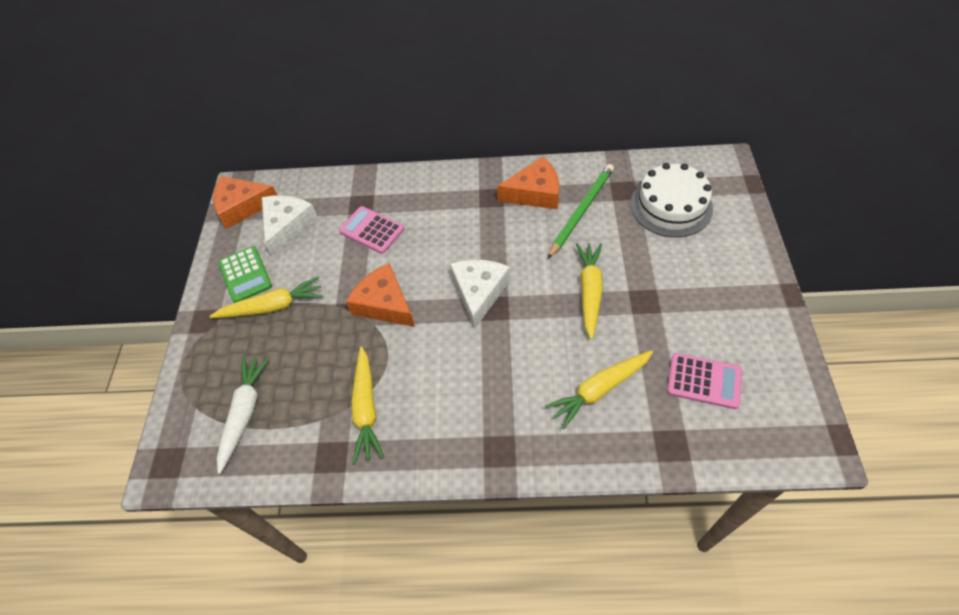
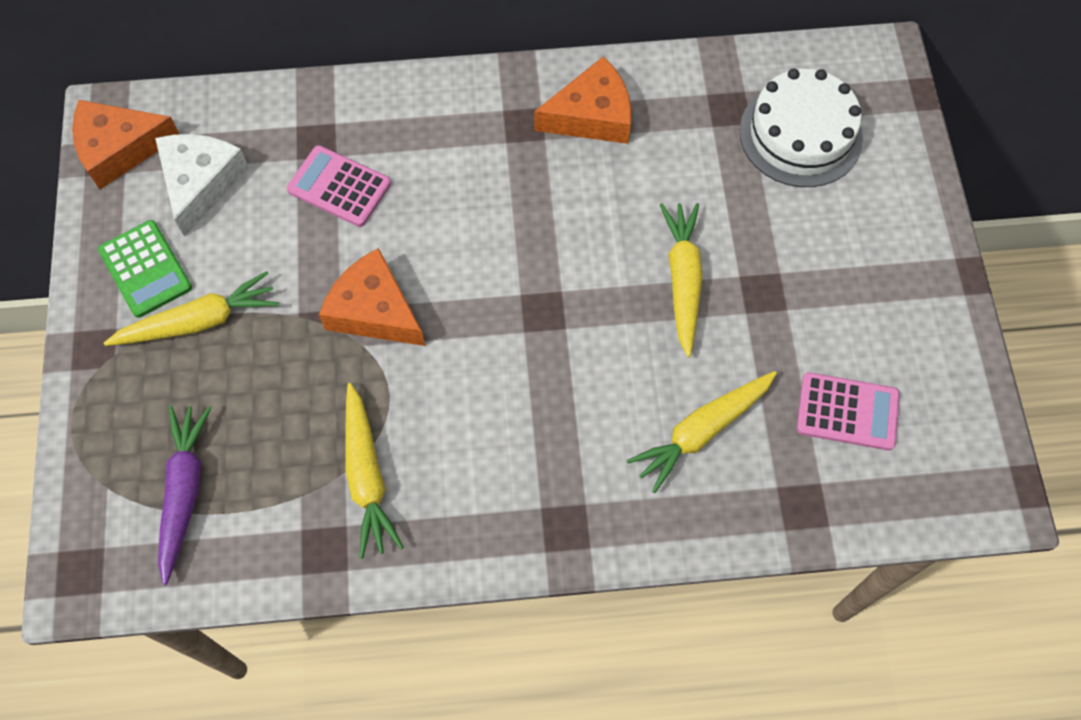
camera: 10 degrees left, 10 degrees up
(244, 413) = (184, 492): white carrot -> purple carrot
(479, 292) = (517, 287): white cheese -> none
(581, 211) = (665, 145): green pencil -> none

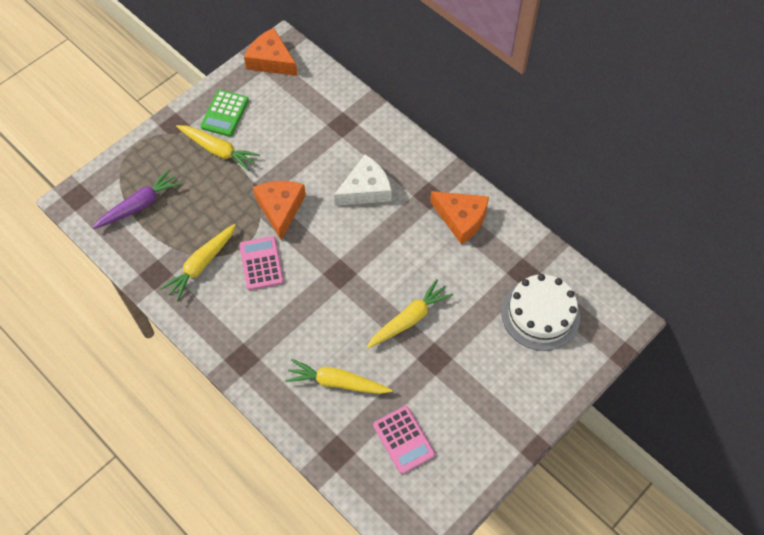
camera: 50 degrees right, 5 degrees down
(200, 183) = (282, 100): white cheese -> white cheese (365, 189)
(339, 187) = (328, 150): pink calculator -> pink calculator (261, 263)

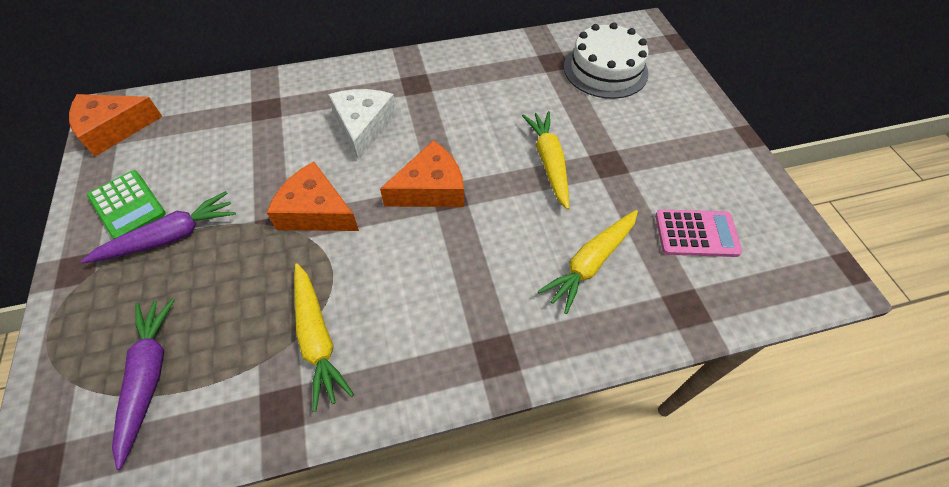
camera: 60 degrees left, 5 degrees down
(218, 150) = (170, 237): yellow carrot -> purple carrot
(261, 263) = (373, 266): pink calculator -> none
(461, 218) = (462, 74): orange cheese -> orange cheese (431, 188)

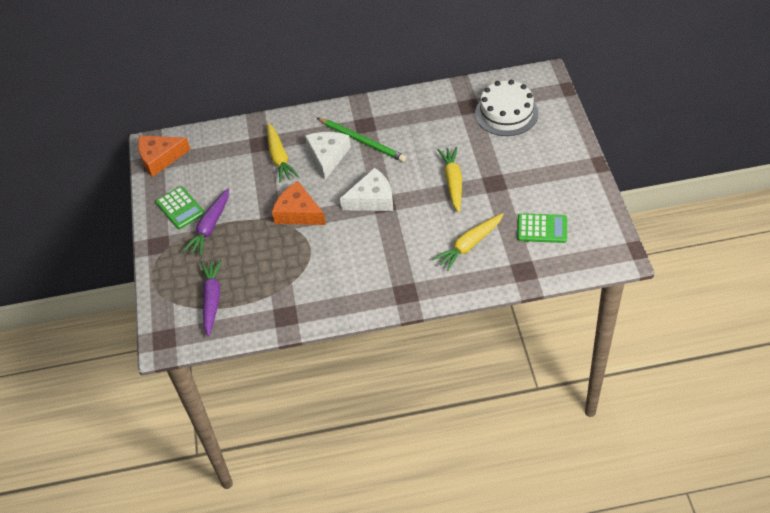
camera: 10 degrees right, 5 degrees down
(170, 237) = (210, 227): purple carrot -> purple carrot turned 135 degrees clockwise
(317, 338) = (303, 283): yellow carrot -> yellow carrot (279, 157)
(413, 105) = (362, 141): none -> green pencil
(431, 188) = (372, 199): orange cheese -> white cheese
(696, 234) = (542, 229): pink calculator -> green calculator

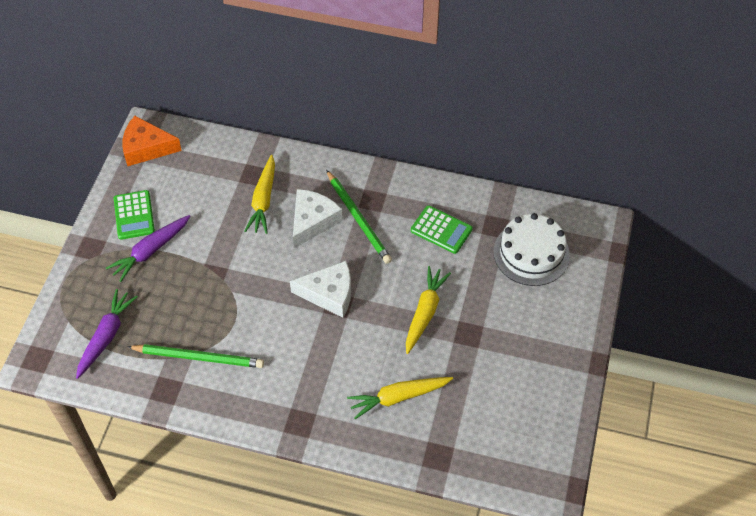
camera: 20 degrees right, 5 degrees up
(297, 283) = (199, 357): none -> green pencil
(298, 213) = (245, 275): orange cheese -> none
(542, 229) = (487, 414): green calculator -> green calculator (441, 230)

